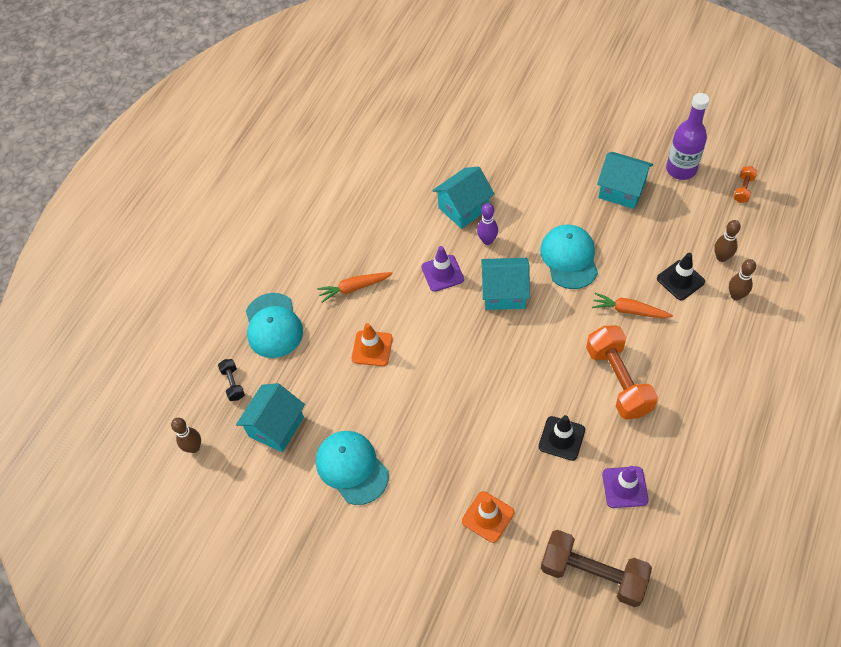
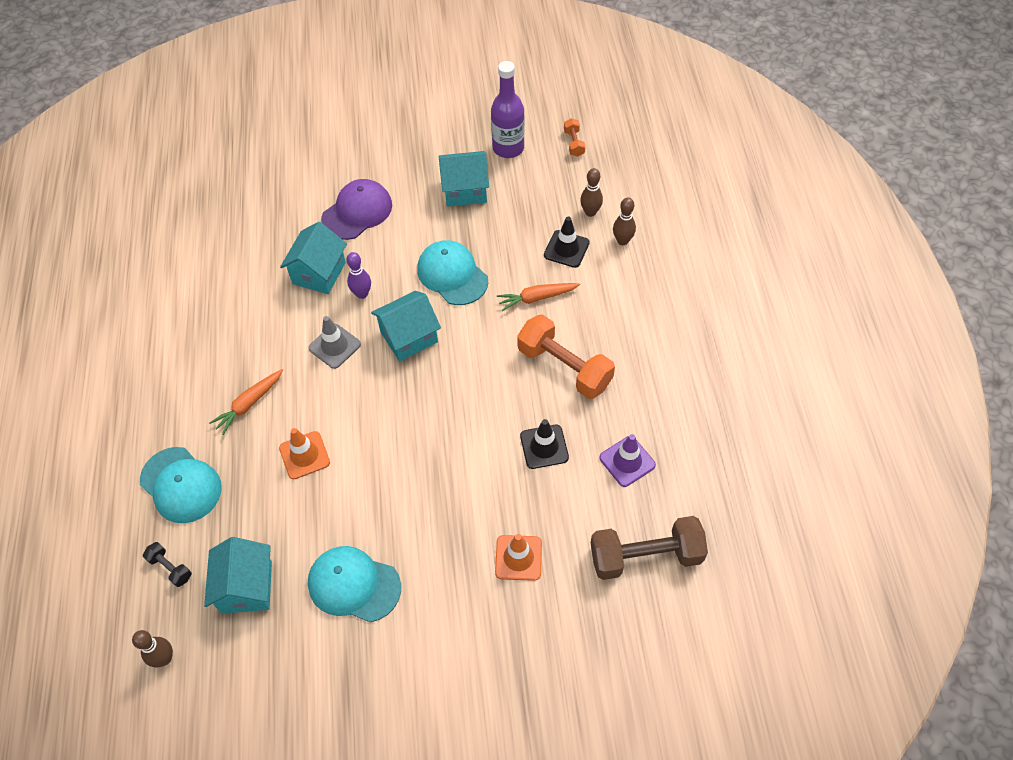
camera: 35 degrees left, 0 degrees up
(442, 273) = (334, 346): purple traffic cone -> grey traffic cone
(522, 171) = (357, 212): none -> purple cap

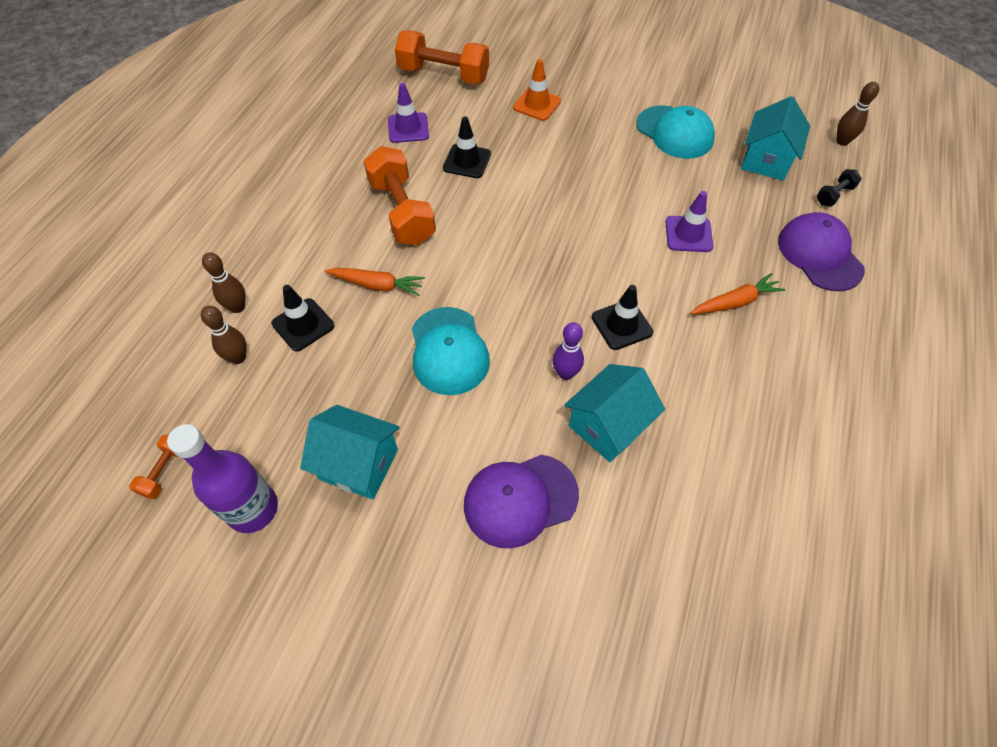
camera: 155 degrees left, 0 degrees up
(170, 568) = (834, 195): black dumbbell -> black dumbbell turned 75 degrees clockwise
(181, 485) = (819, 254): turquoise cap -> purple cap
(304, 455) = (688, 234): orange traffic cone -> purple traffic cone
(334, 346) = (621, 325): grey traffic cone -> black traffic cone
(409, 337) = (536, 301): turquoise house -> none
(645, 556) = (443, 75): brown dumbbell -> orange dumbbell

